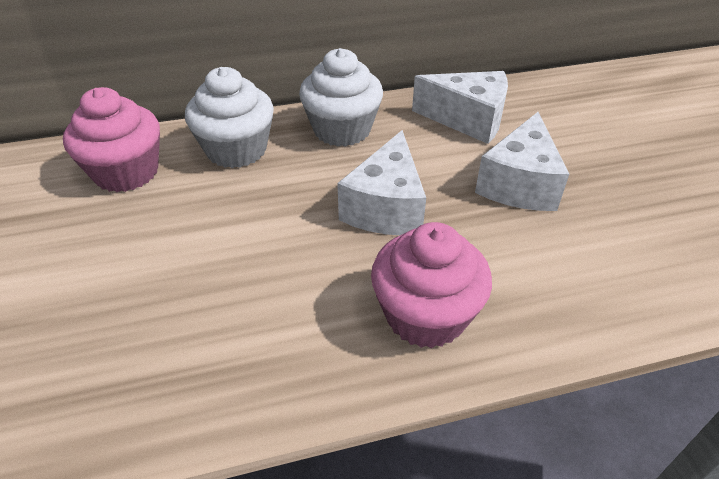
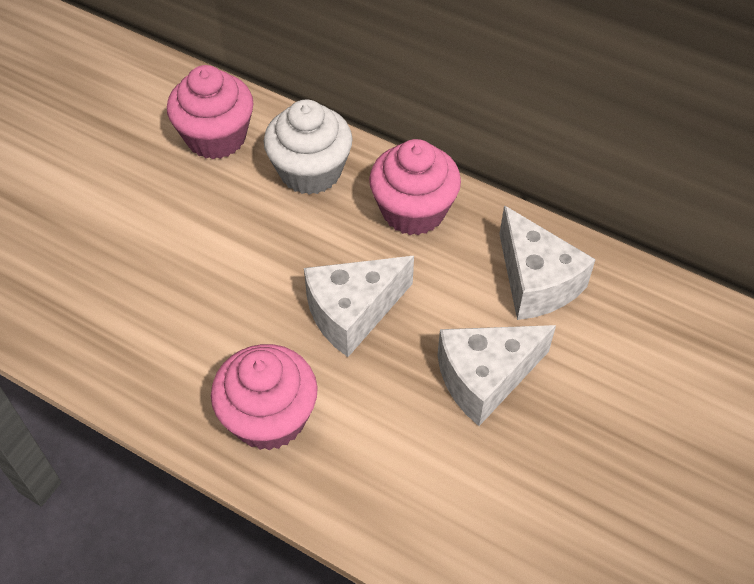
camera: 45 degrees right, 10 degrees up
(342, 130) = (413, 211): white cupcake -> pink cupcake

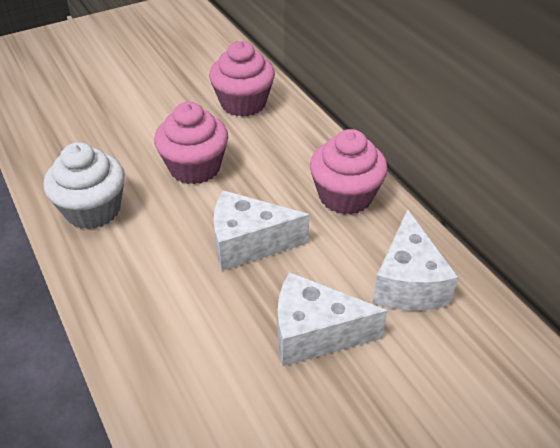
camera: 30 degrees right, 10 degrees down
(269, 417) = (135, 285): pink cupcake -> pink cupcake (195, 167)
(310, 171) = (290, 145): white cupcake -> white cupcake (93, 210)

